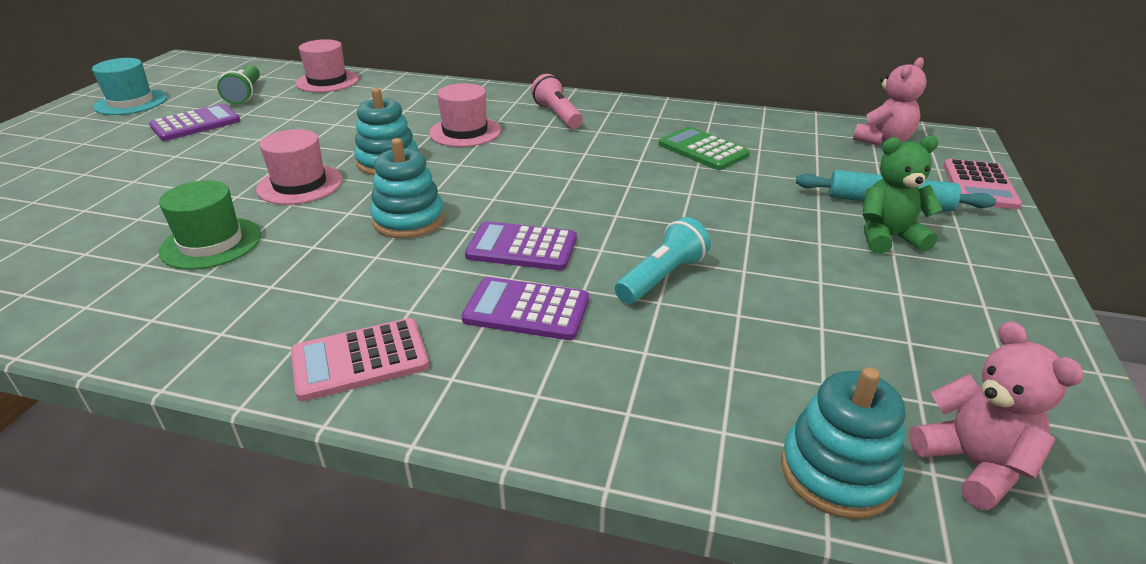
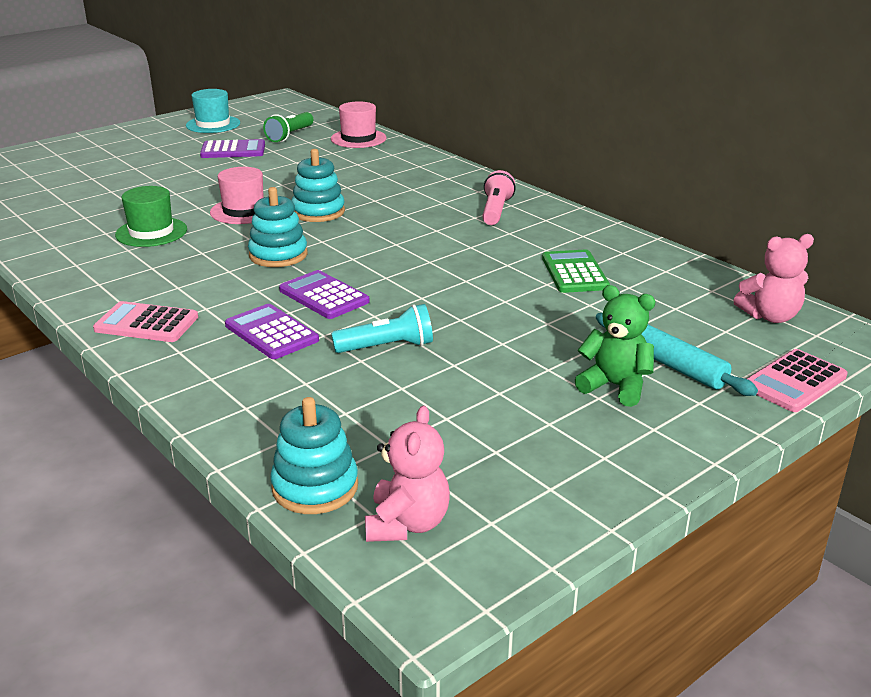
camera: 35 degrees right, 5 degrees down
(465, 132) = (403, 204): pink hat -> none

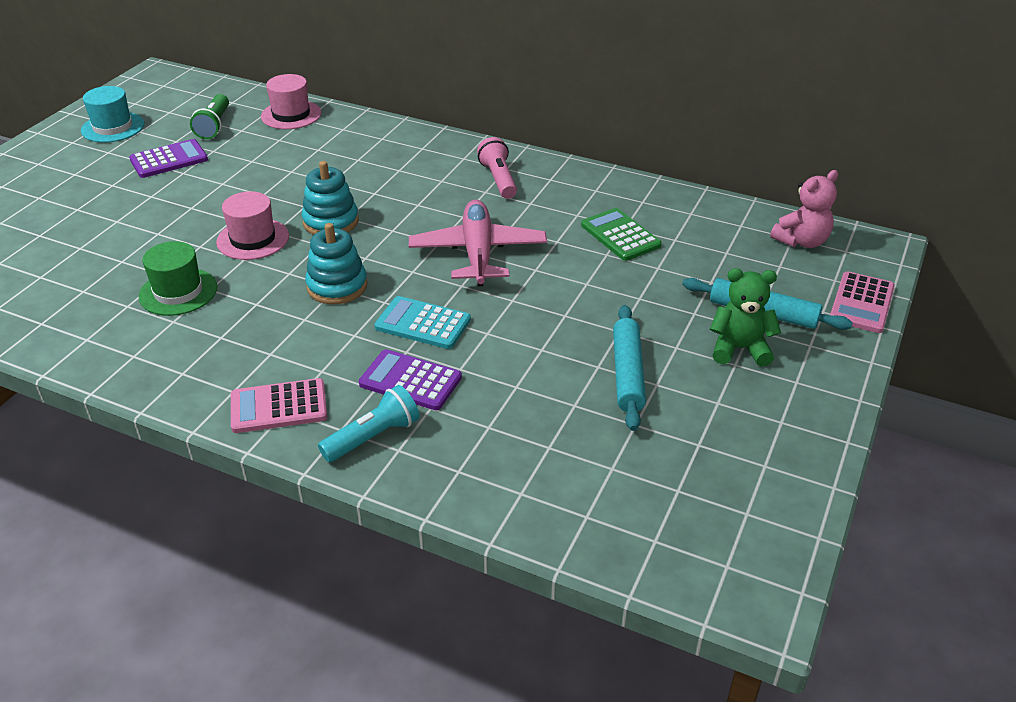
camera: 25 degrees left, 10 degrees up
(315, 487) = (587, 531): turquoise stacking toy -> none
(324, 296) = (423, 324): purple calculator -> turquoise calculator
(387, 347) = (527, 365): turquoise flashlight -> turquoise flashlight (373, 437)
(407, 524) = (687, 539): pink teddy bear -> none
(424, 258) = (478, 253): none -> pink plane
(477, 377) = (627, 373): none -> turquoise rolling pin

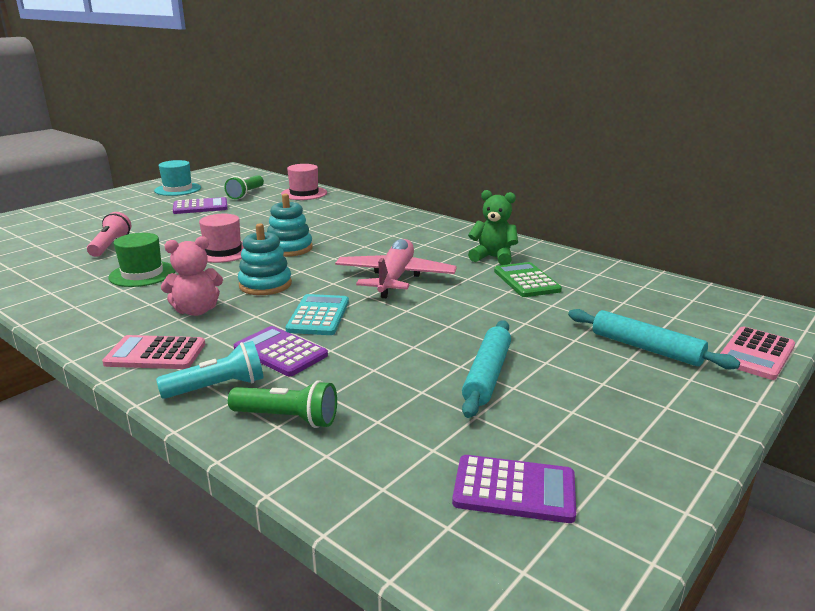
camera: 15 degrees right, 15 degrees down
(423, 324) = (318, 316): turquoise calculator -> turquoise calculator turned 60 degrees clockwise
(464, 460) = (287, 418): none -> green flashlight
(498, 179) = (439, 238): pink flashlight -> pink flashlight (110, 245)
(695, 494) = (514, 490): none -> purple calculator
(739, 349) = (611, 372): green teddy bear -> green teddy bear (493, 257)
(801, 241) = (701, 303): pink teddy bear -> pink teddy bear (196, 311)

